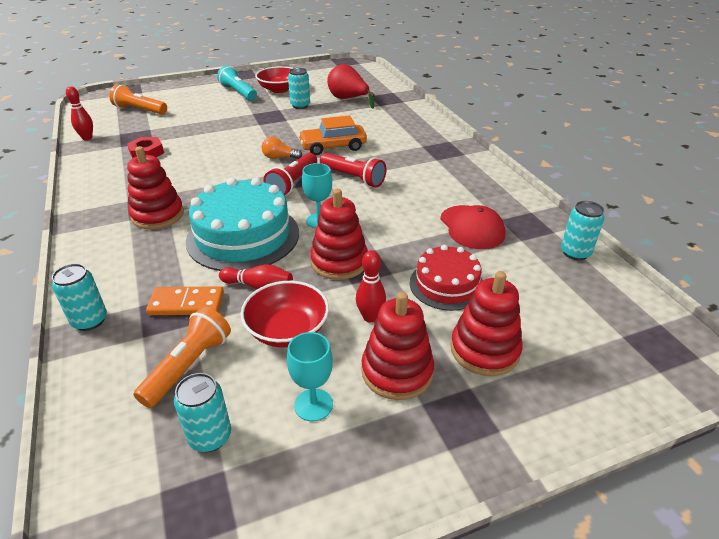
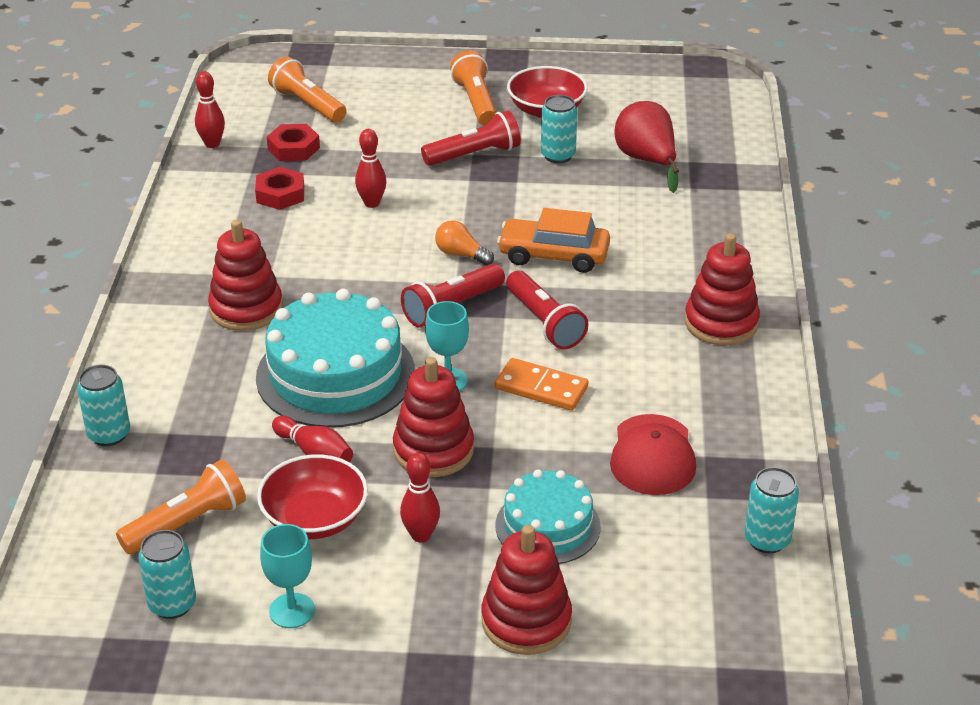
camera: 25 degrees right, 0 degrees up
(142, 130) = (293, 148): none -> red nut
(186, 304) = (221, 448): orange domino -> orange domino (541, 388)
(208, 145) = (371, 203): none -> red bowling pin
(238, 93) = (476, 102): turquoise flashlight -> orange flashlight
(253, 113) = (474, 155): none -> red flashlight
(397, 371) = (405, 608): red stacking toy -> red stacking toy (721, 323)
(446, 285) = (547, 526): red cake -> turquoise cake

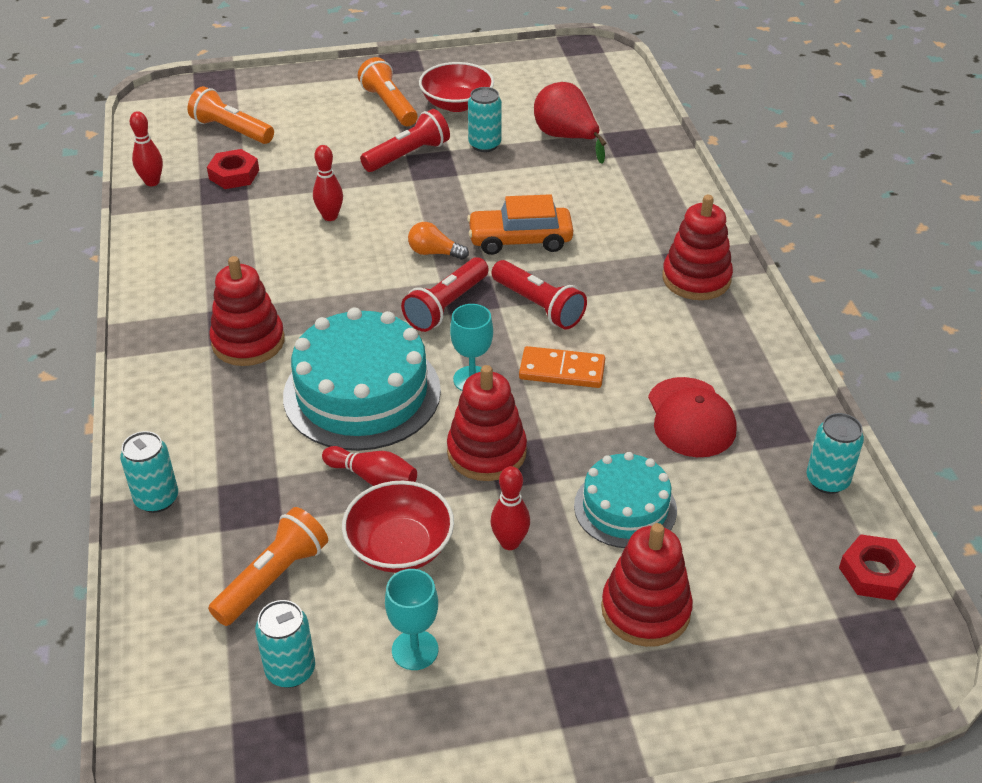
camera: 15 degrees left, 5 degrees up
(280, 194) = (238, 221): red nut -> red nut (874, 573)

